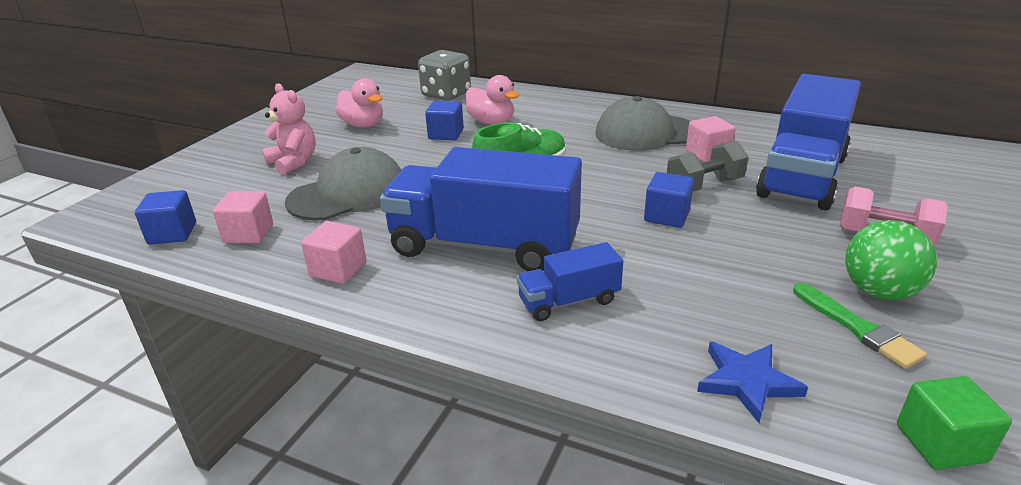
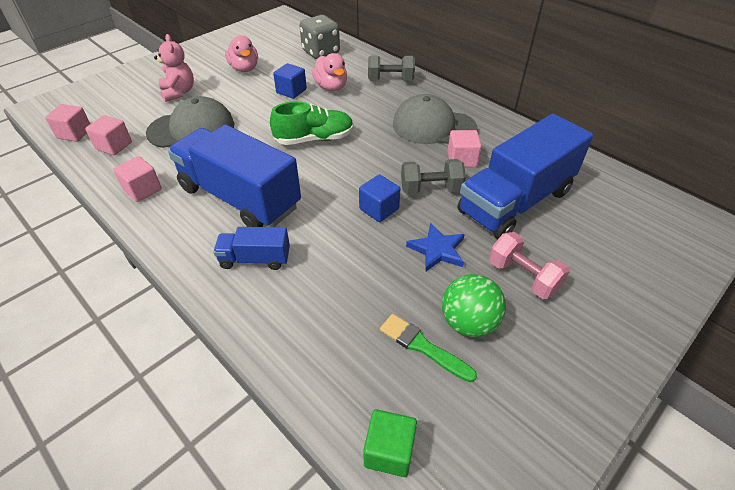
camera: 20 degrees right, 15 degrees up
(172, 233) = (75, 133): blue cube -> pink cube
(555, 104) = (390, 80): none -> grey dumbbell
(747, 382) = (310, 359): blue star -> blue star (437, 250)
(858, 328) = (423, 346): green brush -> green brush turned 135 degrees clockwise

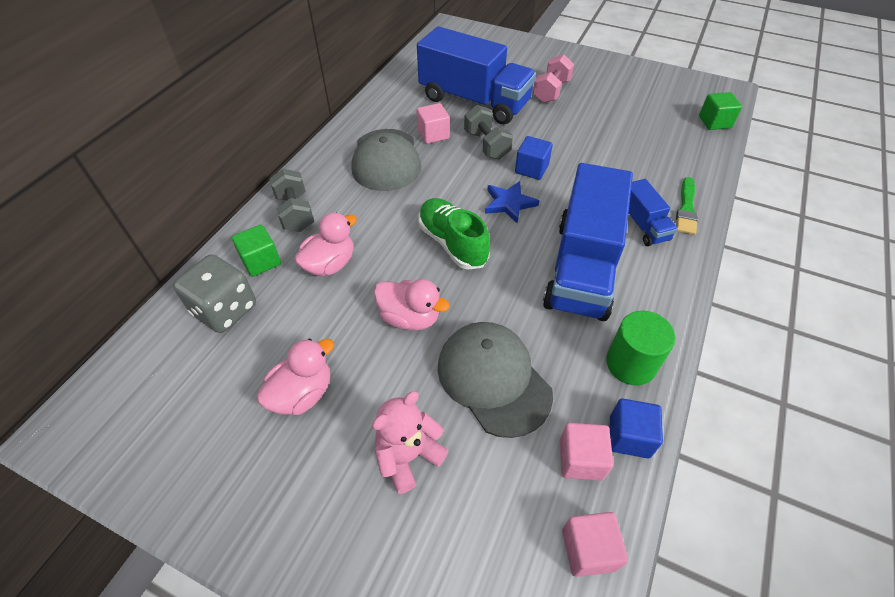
camera: 110 degrees left, 5 degrees up
(142, 190) = (631, 364): pink cube -> green cylinder
(263, 108) = (410, 318): none -> pink duck
(291, 91) = (354, 303): blue cube -> blue cube (629, 436)
(351, 65) = (261, 261): none -> green cube
(423, 346) = (641, 122): green brush -> green brush (686, 209)
(437, 250) = (555, 130): blue star -> blue star (509, 203)
(468, 322) = (607, 108): green ball -> none

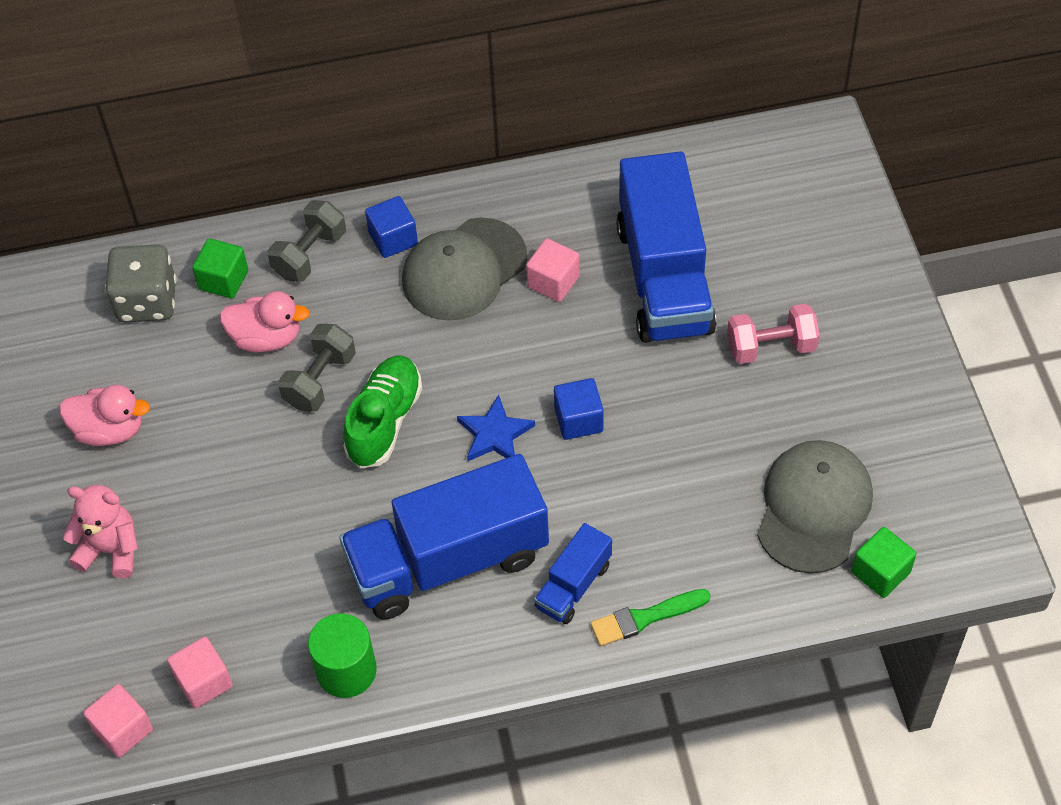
camera: 55 degrees right, 5 degrees up
(410, 318) = (255, 451): pink duck -> none
(486, 145) = (583, 347): grey dumbbell -> grey dumbbell (320, 380)
(493, 379) = (237, 565): grey cap -> grey cap (813, 508)
(629, 436) = (257, 709): blue cube -> blue cube (393, 239)

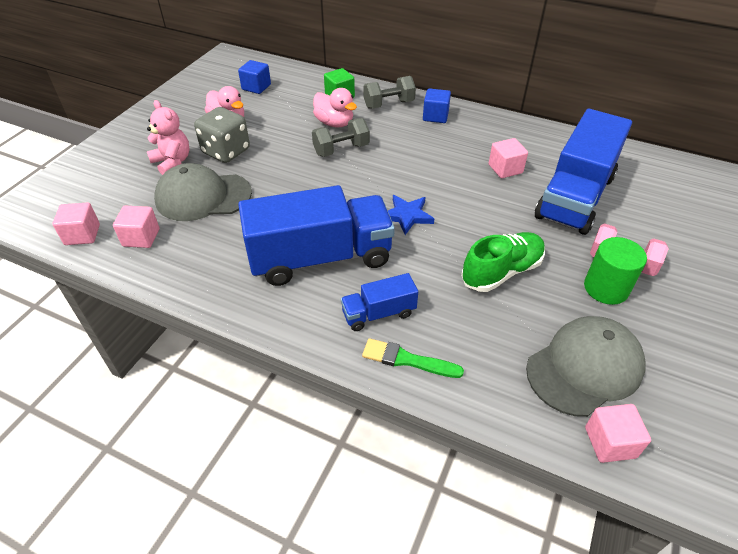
camera: 35 degrees right, 10 degrees down
(147, 301) = (298, 88): grey dice -> grey dice (226, 151)
(346, 670) = (210, 276): green cylinder -> green cylinder (606, 288)
(384, 421) = (354, 180): green shoe -> green shoe (501, 272)
(448, 560) = (320, 258): blue truck -> blue truck turned 150 degrees clockwise
(464, 270) = (460, 142): grey cap -> grey cap (203, 196)
(578, 420) = (462, 234): blue cube -> blue cube (256, 87)
(880, 572) = (610, 442): green cube -> pink cube

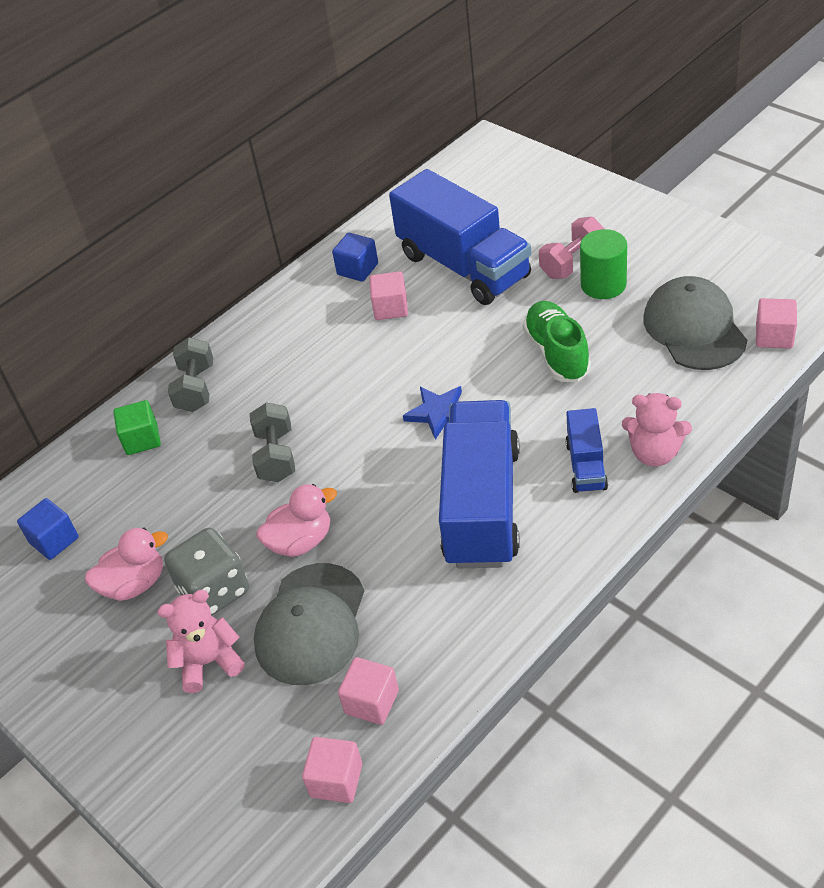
camera: 65 degrees left, 0 degrees up
(334, 123) = (209, 455): pink duck -> pink duck (301, 541)
(407, 360) = (654, 453): green brush -> pink teddy bear
(435, 116) = (250, 346): blue cube -> blue cube (357, 269)

